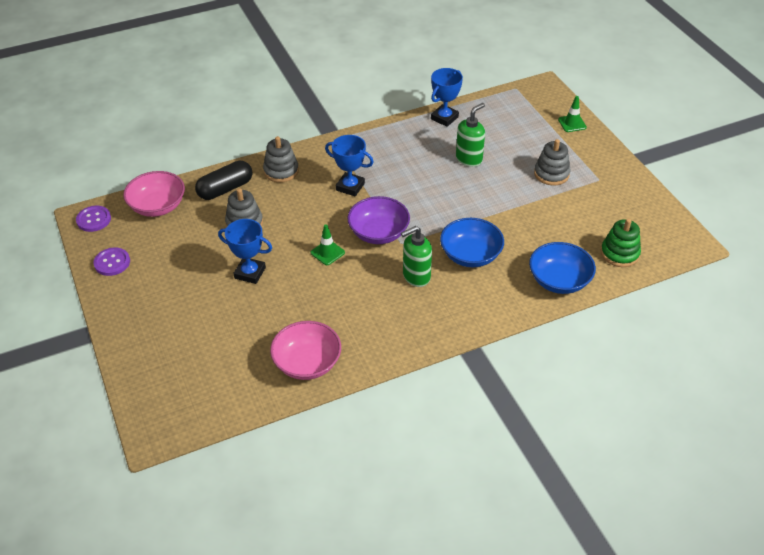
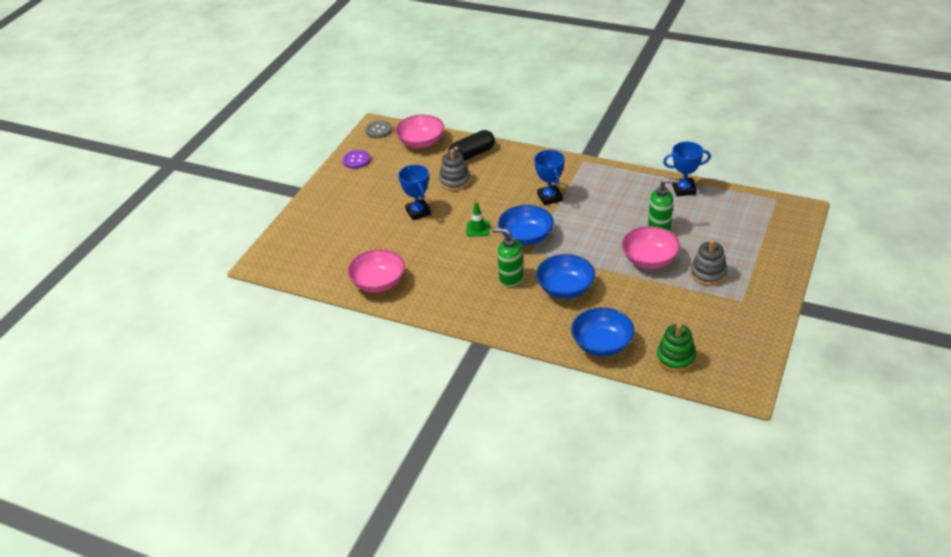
camera: 50 degrees right, 5 degrees down
(94, 219) = (378, 130): purple button -> grey button
(225, 189) = (472, 154): black capsule -> black capsule turned 45 degrees counterclockwise
(281, 171) = (520, 162): grey stacking toy -> none
(378, 233) = (526, 237): purple bowl -> blue bowl
(498, 189) = (649, 260): none -> pink bowl
(572, 123) = (783, 249): green traffic cone -> none

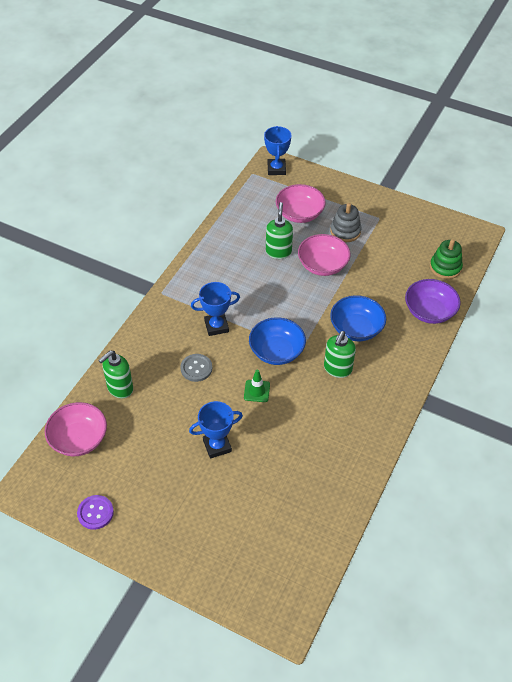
camera: 90 degrees left, 10 degrees up
(378, 130) = (35, 487): grey button -> grey button (196, 368)
(378, 283) = (334, 487): pink bowl -> pink bowl (299, 214)
(455, 181) = (167, 408): grey stacking toy -> none
(472, 154) = (120, 388): black capsule -> green soap dispenser
(602, 344) = (429, 311): blue bowl -> purple bowl
(684, 189) = (226, 227): blue trophy -> blue trophy (276, 169)

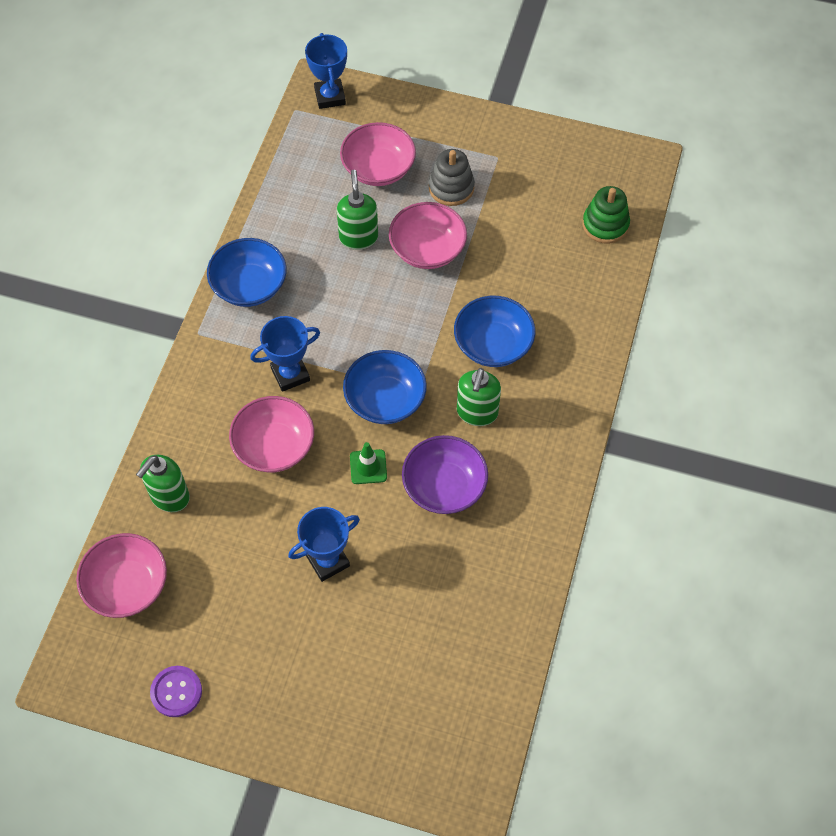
camera: 10 degrees left, 10 degrees up
(196, 368) = (274, 446): grey button -> pink bowl
(201, 270) = (249, 286): none -> blue bowl
(429, 311) = (593, 300): purple bowl -> purple bowl (444, 486)

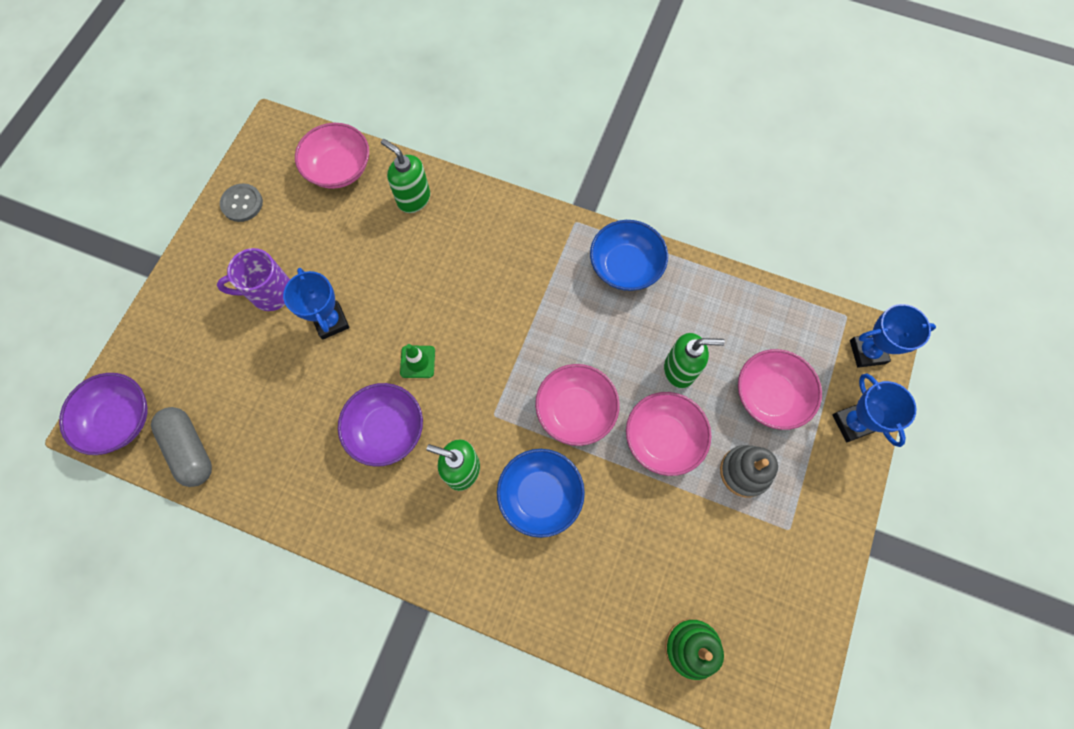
camera: 95 degrees right, 10 degrees up
(176, 692) = (242, 203): purple button -> grey button
(274, 446) = (450, 282): pink bowl -> pink bowl (575, 410)
(290, 374) = (524, 298): blue trophy -> blue trophy (852, 423)
(295, 634) = (270, 292): none -> purple mug
(385, 399) = (487, 382): blue bowl -> none
(462, 767) = (120, 419): none -> purple bowl
(487, 680) = (190, 449): none -> grey capsule

